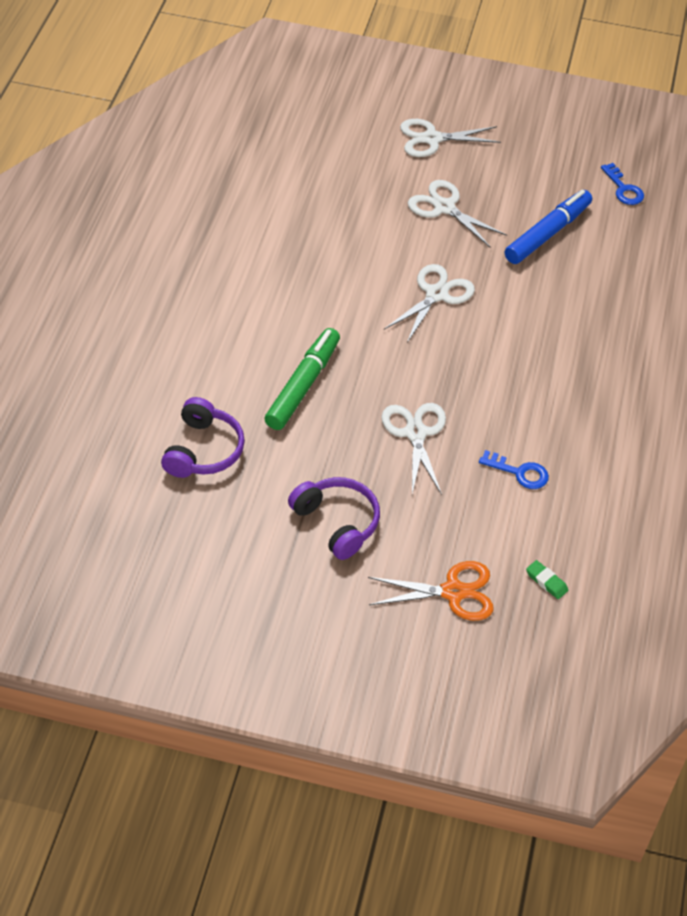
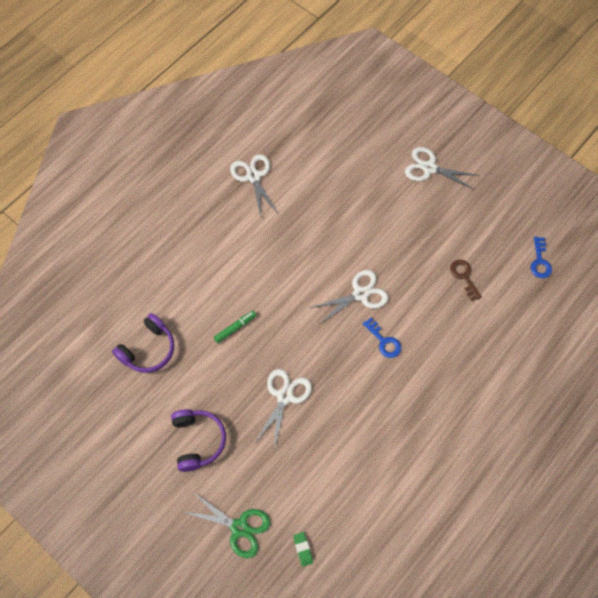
camera: 30 degrees right, 15 degrees up
(303, 385) = (235, 328): green marker -> green marker, size x0.53
(444, 207) = (405, 227): white scissors -> white scissors (253, 176)
(453, 592) = (239, 528): orange scissors -> green scissors
(519, 472) = (334, 457): blue key -> blue key (384, 341)
(547, 234) = (464, 277): blue marker -> brown key

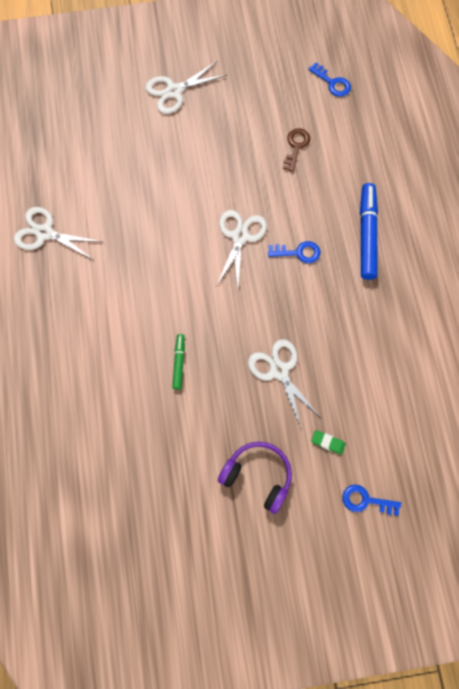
camera: 50 degrees left, 5 degrees up
(148, 349) = (131, 455): purple headphones -> none
(239, 528) = (366, 501): green scissors -> blue key
(303, 549) = (425, 461): green eraser -> green eraser (328, 442)
(441, 377) = (367, 235): none -> blue marker
(464, 277) = (296, 147): brown key -> brown key turned 90 degrees clockwise

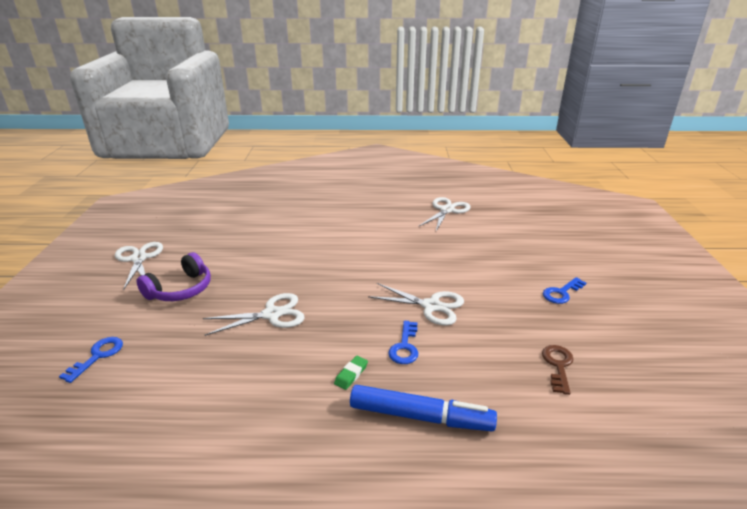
camera: 100 degrees right, 40 degrees down
(174, 91) = (613, 281): white scissors -> white scissors (139, 258)
(179, 363) = (309, 259): green marker -> none
(296, 147) = (558, 365): brown key -> brown key turned 105 degrees counterclockwise
(328, 442) = (177, 337): green eraser -> green eraser (351, 374)
(332, 83) = (685, 422): blue key -> blue key (561, 293)

